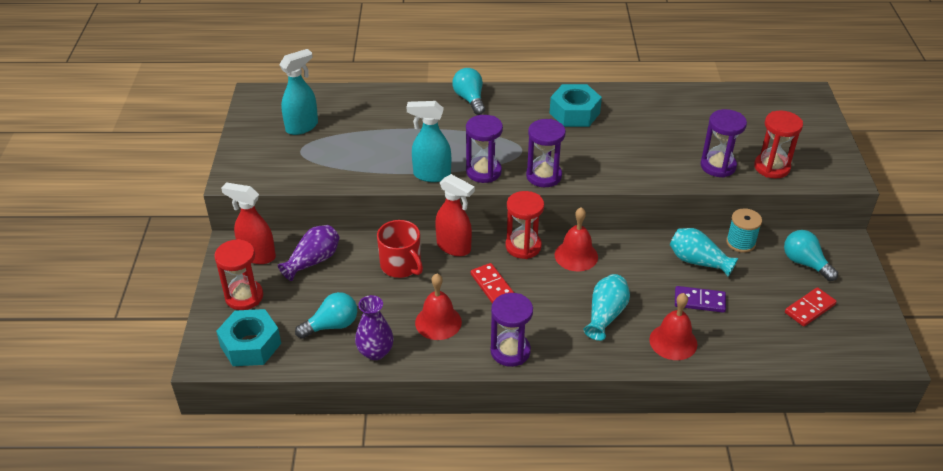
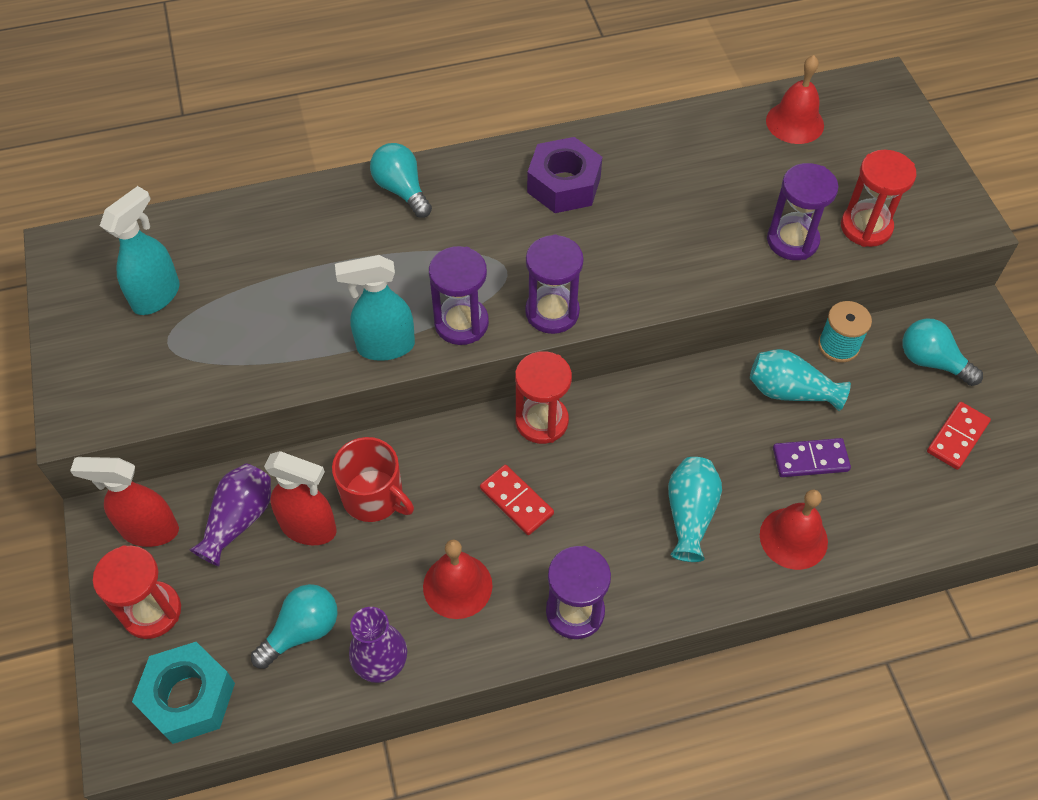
camera: 15 degrees left, 15 degrees up
(454, 247) = (442, 446): red spray bottle -> red spray bottle (309, 528)
(574, 113) = (564, 185): turquoise nut -> purple nut
(576, 255) = (621, 420): red bell -> red bell (795, 122)

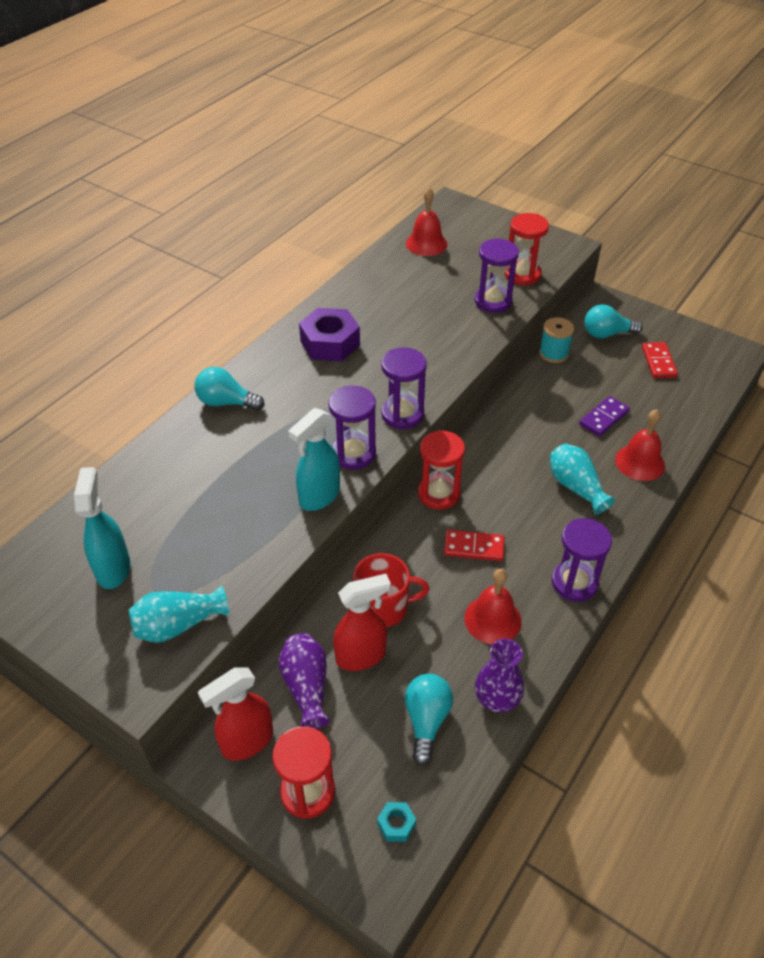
camera: 40 degrees left, 10 degrees down
(188, 697) = (396, 824): turquoise nut -> turquoise nut, size x0.45
(790, 391) = (555, 391): turquoise vase -> turquoise vase (178, 625)

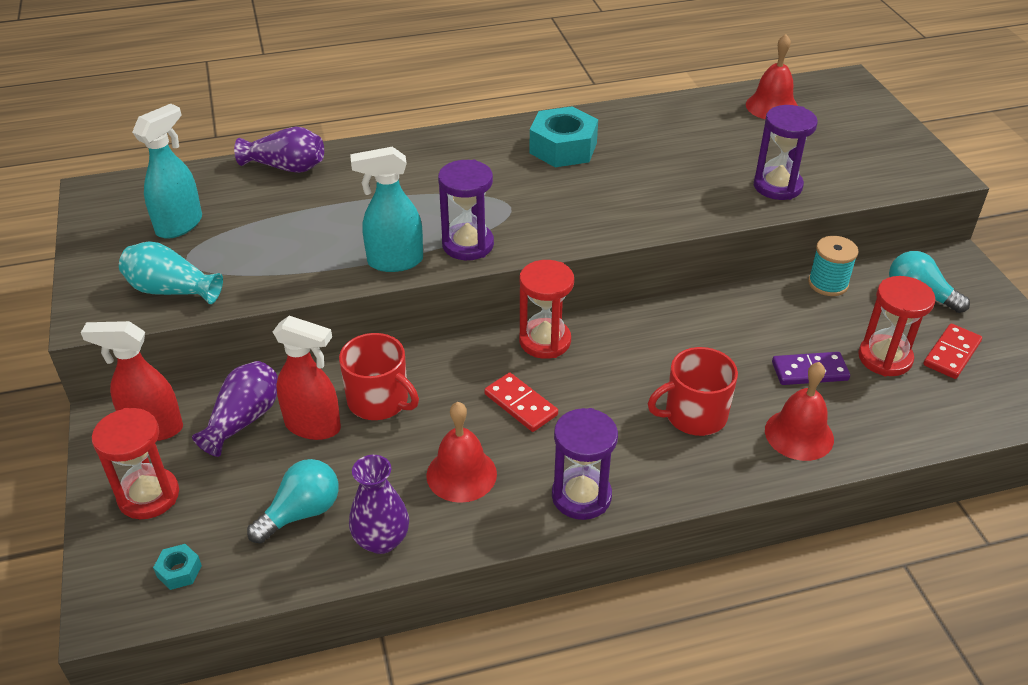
camera: 40 degrees right, 5 degrees down
(140, 469) = (286, 167): none -> purple vase
(226, 402) = (413, 151): turquoise light bulb -> none
(330, 343) = (563, 148): purple nut -> turquoise nut
(402, 414) = (554, 237): purple hourglass -> none
(522, 275) = (845, 177): red hourglass -> red hourglass (884, 358)
(576, 487) = (694, 415): turquoise vase -> red mug

